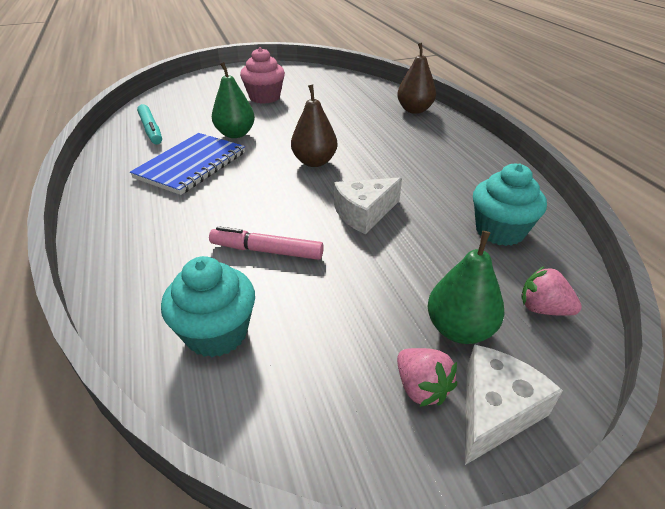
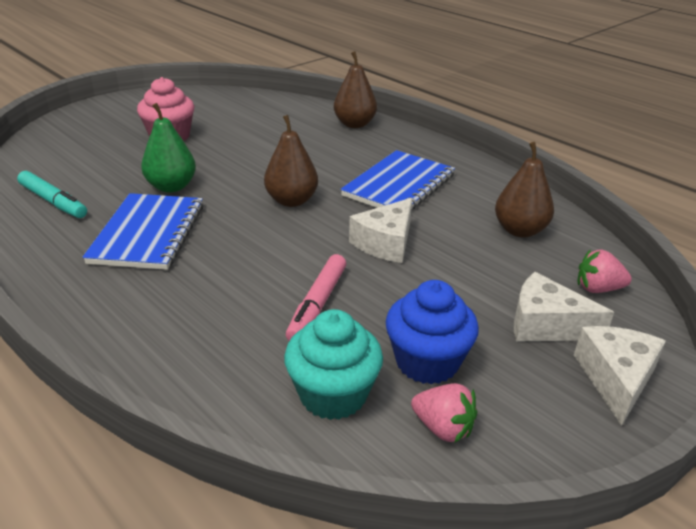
camera: 25 degrees left, 5 degrees down
(267, 251) = (318, 304): pink marker -> pink marker turned 60 degrees counterclockwise
(318, 329) = (427, 362): none -> blue cupcake
(414, 167) = (399, 185): none -> blue notebook
(421, 388) = (550, 381): pink strawberry -> pink strawberry (443, 428)
(459, 329) = (546, 325): green pear -> white cheese
(500, 231) = (520, 230): turquoise cupcake -> brown pear

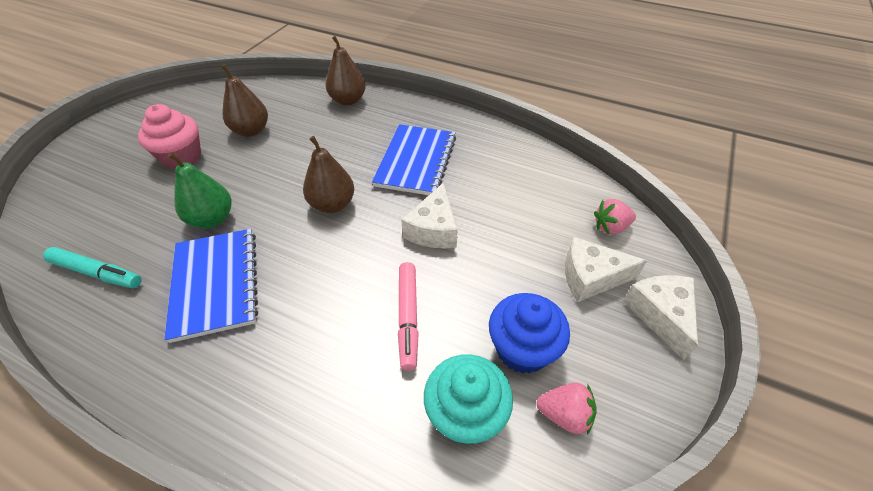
camera: 20 degrees left, 15 degrees up
(520, 230) = (530, 184): brown pear -> brown pear (251, 131)

